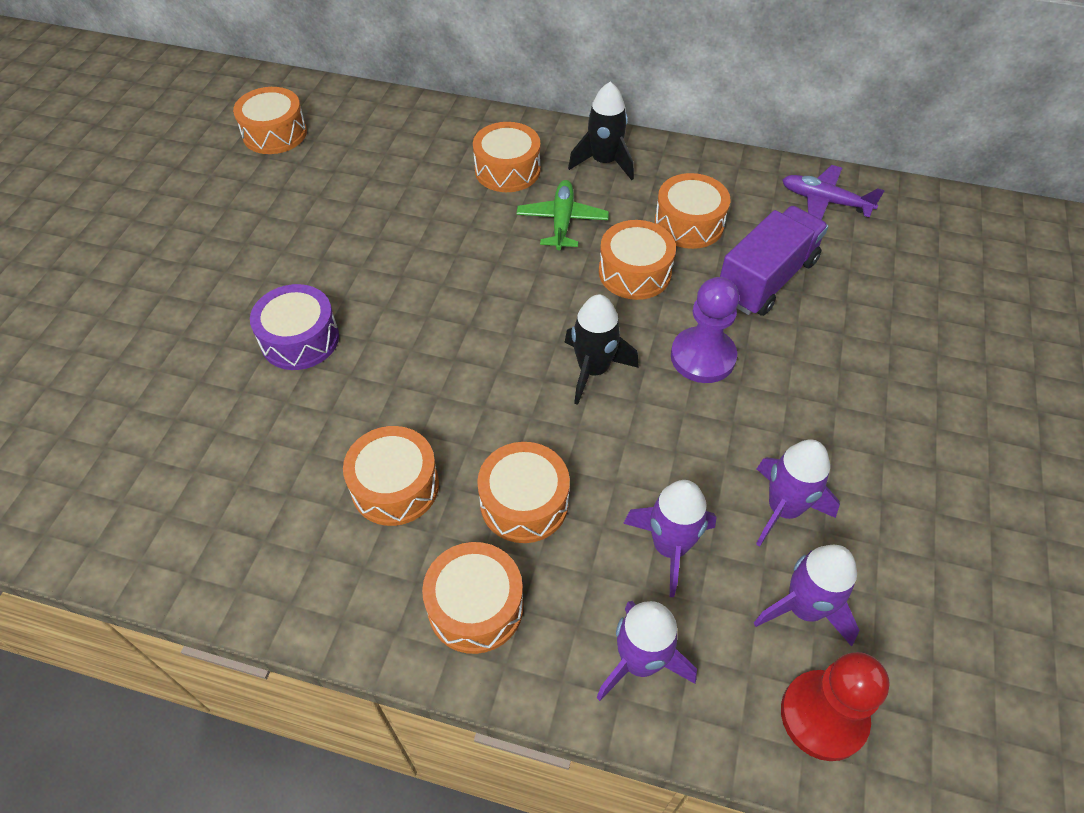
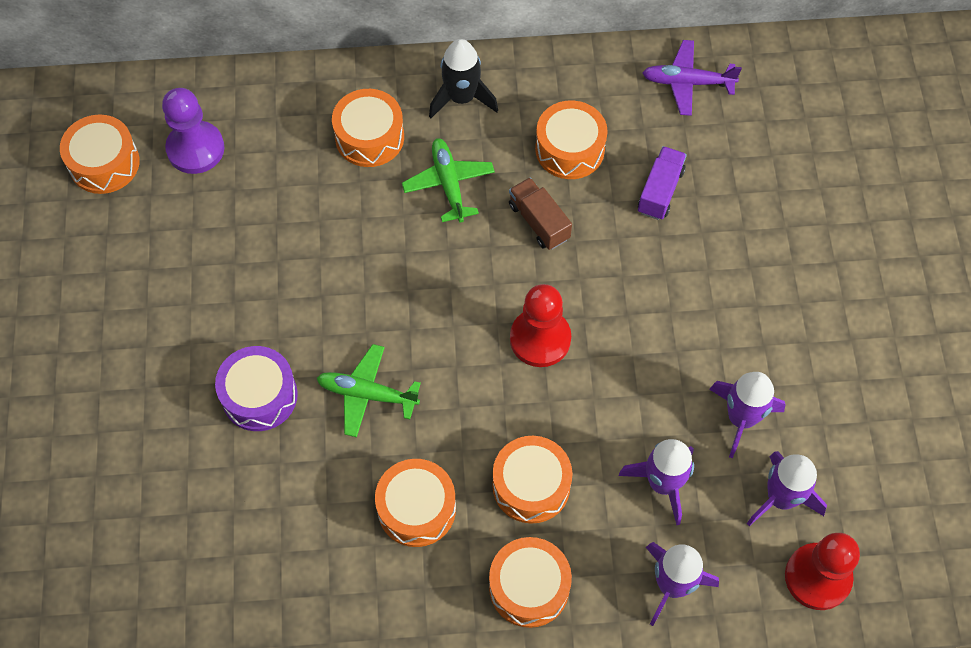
camera: 20 degrees left, 10 degrees up
(400, 368) = (367, 394): none -> green plane
(593, 370) = (540, 339): black rocket -> red pawn
(634, 272) = (539, 222): orange drum -> brown truck
(702, 357) = (630, 294): purple pawn -> purple pawn (195, 149)
(766, 279) = (660, 191): purple truck -> purple truck, size x0.60

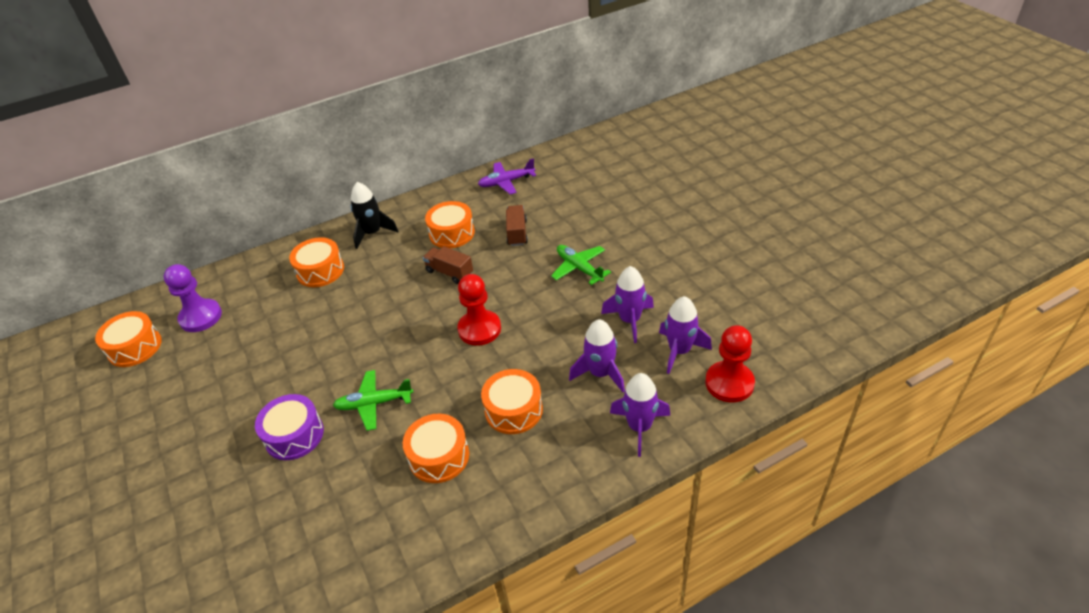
camera: 20 degrees left, 20 degrees down
(448, 183) = (382, 275): green plane -> green plane (579, 268)
(529, 587) = (542, 470): orange drum -> none
(660, 191) = (517, 233): purple truck -> brown truck

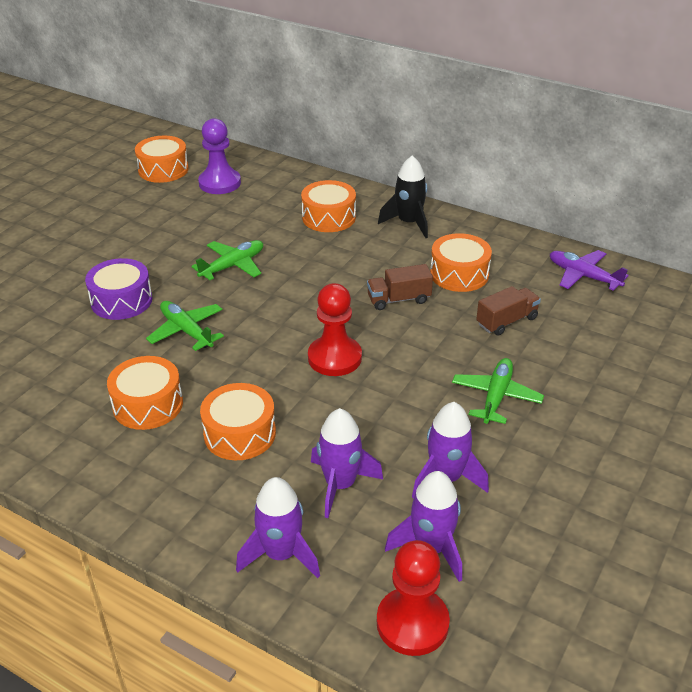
camera: 55 degrees right, 5 degrees down
(321, 347) = (233, 266): none -> green plane
(449, 272) = (399, 299): brown truck -> brown truck turned 105 degrees counterclockwise

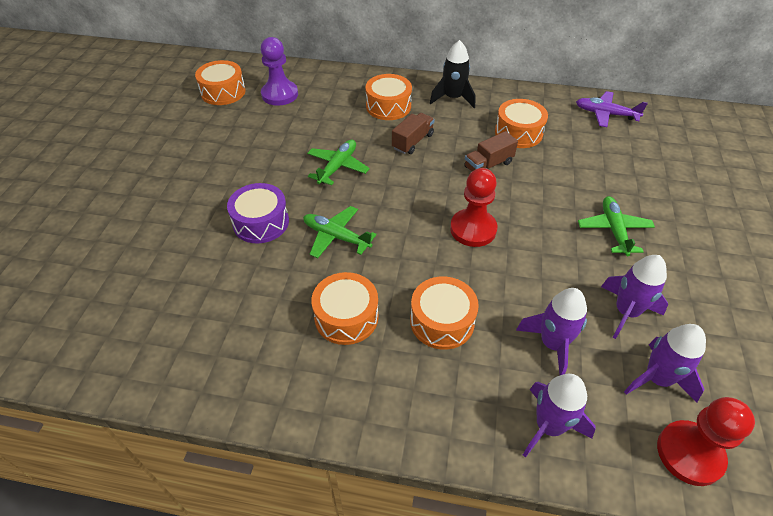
camera: 20 degrees left, 10 degrees up
(506, 321) = (578, 164): brown truck -> brown truck (412, 141)

